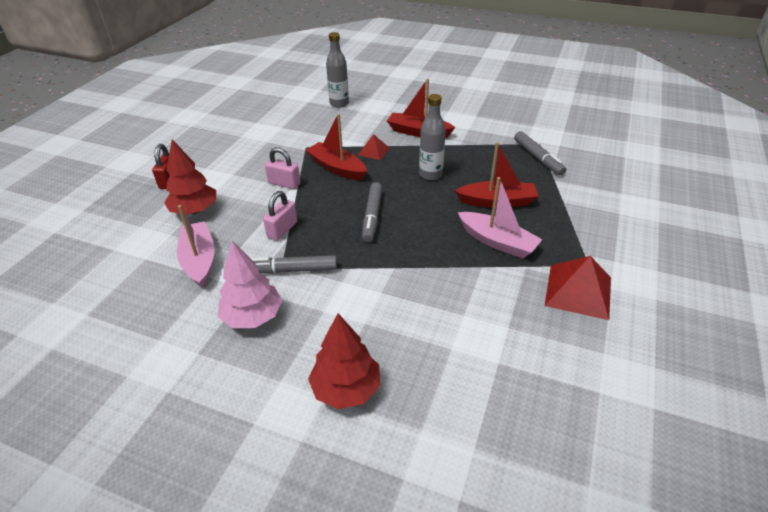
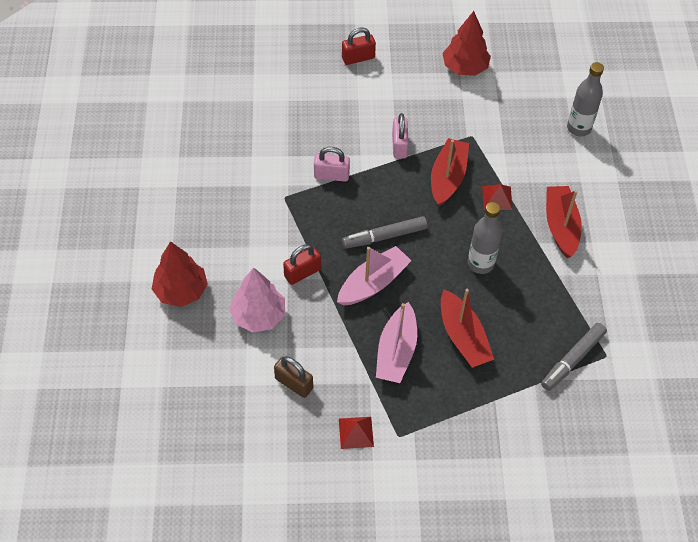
camera: 65 degrees right, 15 degrees up
(194, 210) = (326, 99): red tree -> red tree (465, 67)
(199, 260) = (267, 137): pink boat -> pink boat (373, 283)
(253, 316) = (223, 203): pink tree -> pink tree (258, 316)
(291, 270) = (284, 204): grey marker -> none
(380, 279) = (302, 273): none -> red padlock
(509, 321) = (294, 383): none -> brown padlock
(578, 291) = (356, 432): red pyramid -> red pyramid, size x0.55

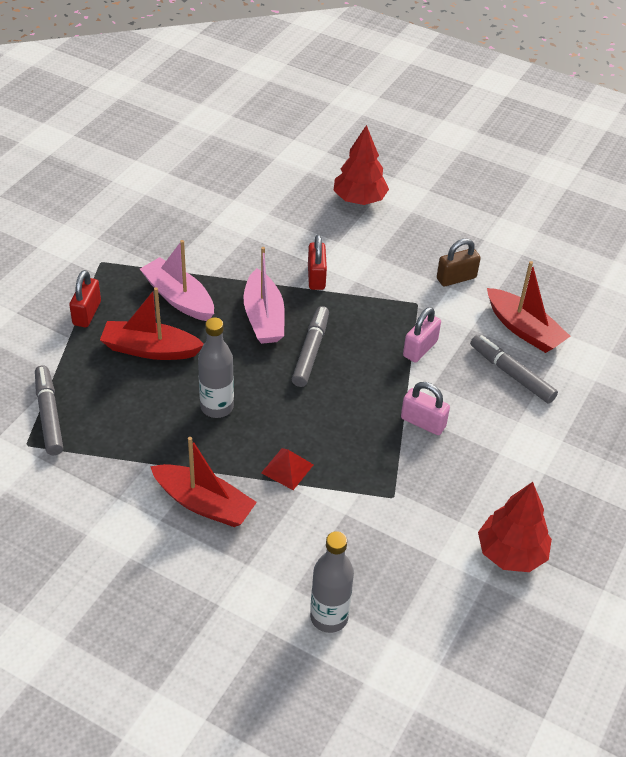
camera: 120 degrees right, 10 degrees down
(258, 316) = (294, 232): pink tree -> none
(294, 383) = (208, 225): brown padlock -> brown padlock (456, 278)
(317, 117) = (511, 374): none -> grey marker
(356, 432) = (130, 239): red pyramid -> none
(358, 58) = (588, 453): red padlock -> red padlock (87, 313)
(448, 178) = (347, 440): red boat -> red boat (524, 329)

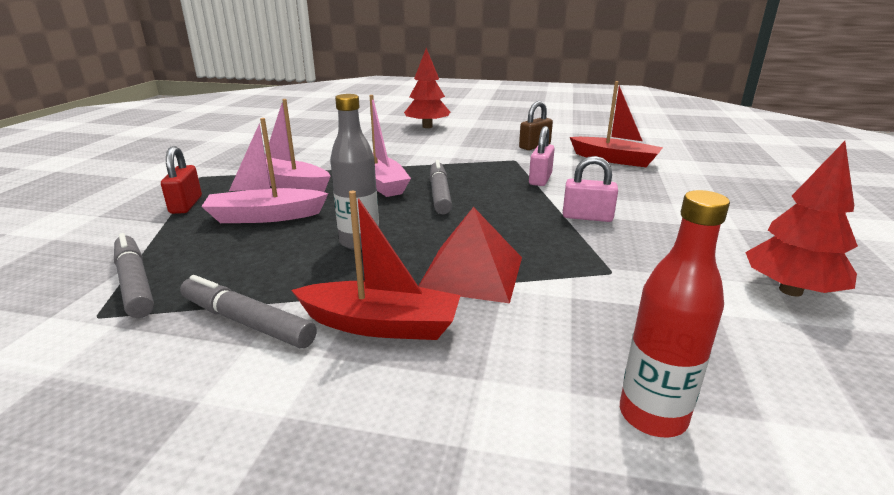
camera: 15 degrees left, 20 degrees down
(150, 349) = (265, 216): red boat -> pink boat
(287, 469) = (472, 273): red pyramid -> red pyramid, size x1.80
(316, 277) = (416, 159): red padlock -> none
(329, 617) = (652, 416): grey bottle -> red bottle
(511, 374) = (633, 180): grey marker -> grey marker (246, 322)

